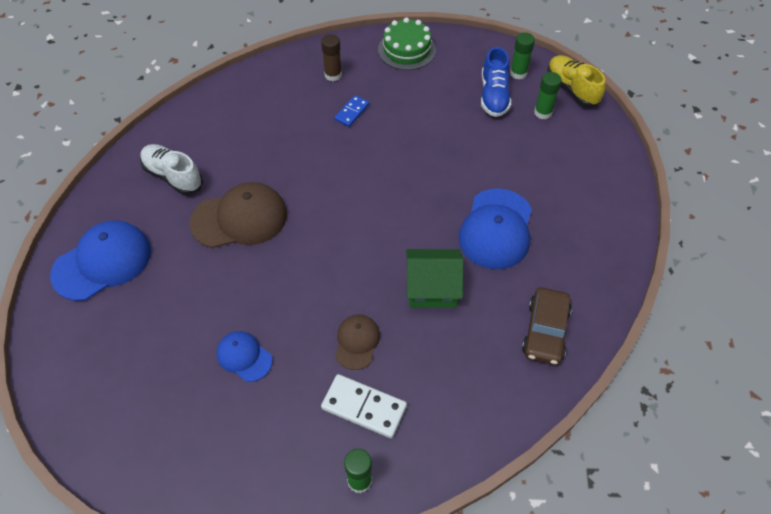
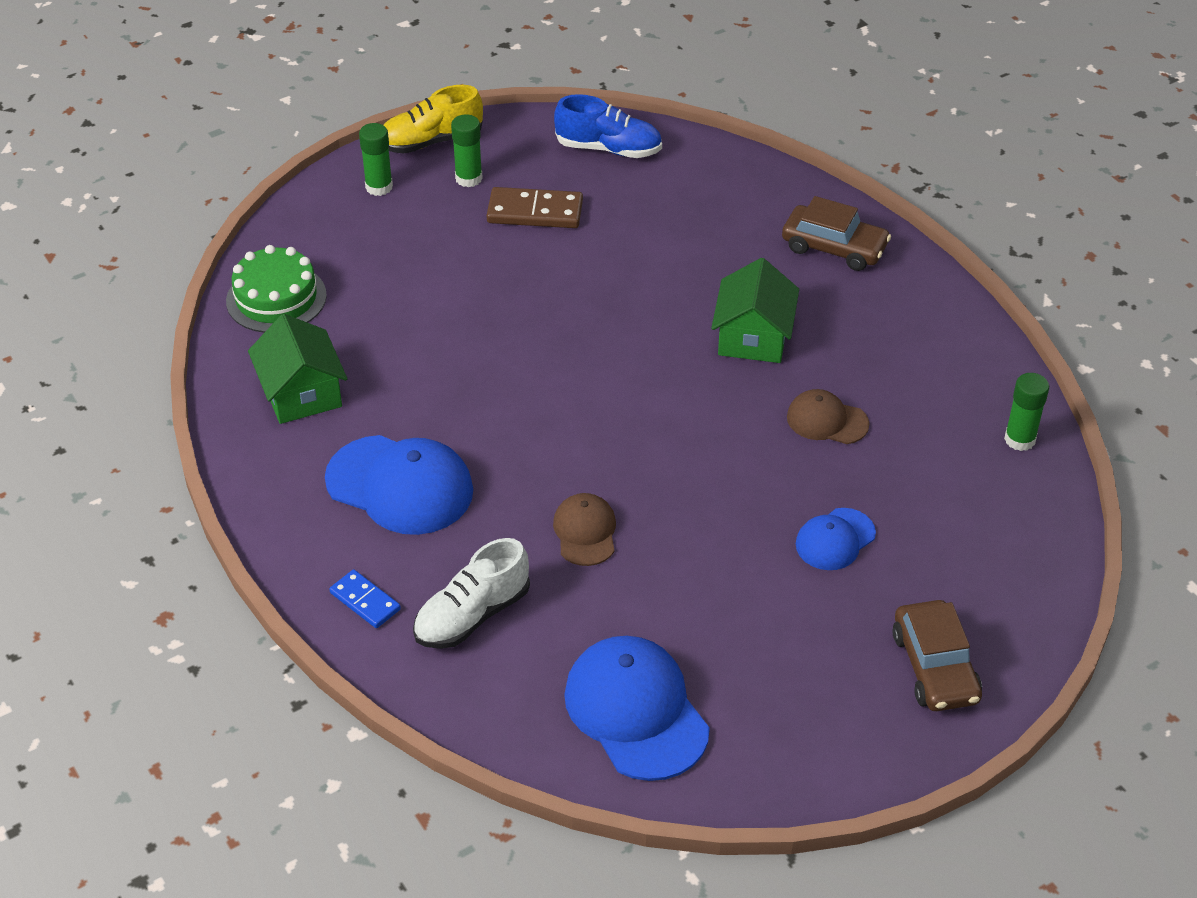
camera: 80 degrees left, 10 degrees down
(132, 428) = (935, 667): none -> brown car
(240, 218) = (585, 532): brown cap -> brown cap, size x0.56
(333, 75) = (301, 393): brown glue stick -> green house
(352, 112) = (398, 379): blue domino -> blue domino (365, 601)
(364, 407) = (923, 425): white domino -> none
(494, 96) = (417, 220): blue shoe -> blue shoe (608, 149)
(496, 229) = (668, 261): blue cap -> blue cap (400, 485)
(522, 150) = (535, 212): none -> brown domino

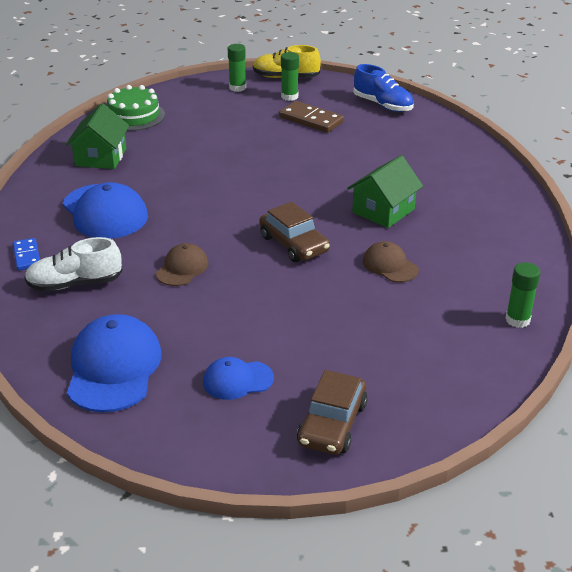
camera: 30 degrees right, 10 degrees down
(834, 247) = (479, 185): brown car -> brown car (294, 244)
(835, 539) = (333, 328): blue cap -> blue cap (237, 380)

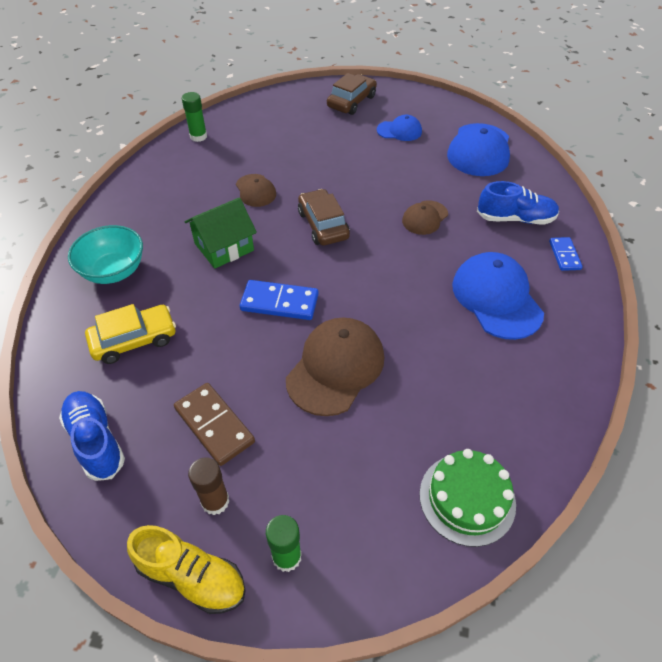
camera: 165 degrees left, 15 degrees up
(75, 284) = (515, 218): white shoe -> blue shoe
(101, 157) = (509, 398): green house -> none
(238, 154) = (335, 368): none -> brown cap
(289, 97) = (215, 501): green glue stick -> brown glue stick
(304, 181) = (279, 302): none -> blue domino
(405, 146) = (134, 340): none -> yellow car
(467, 180) = (114, 271): none -> turquoise bowl

